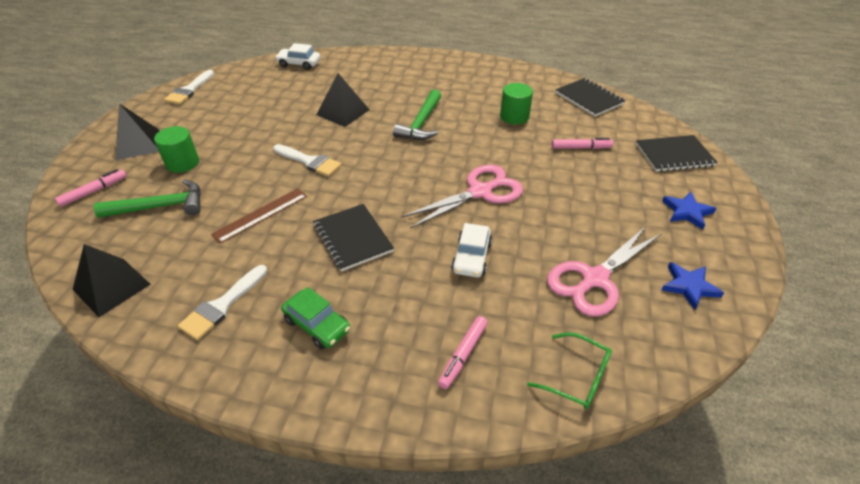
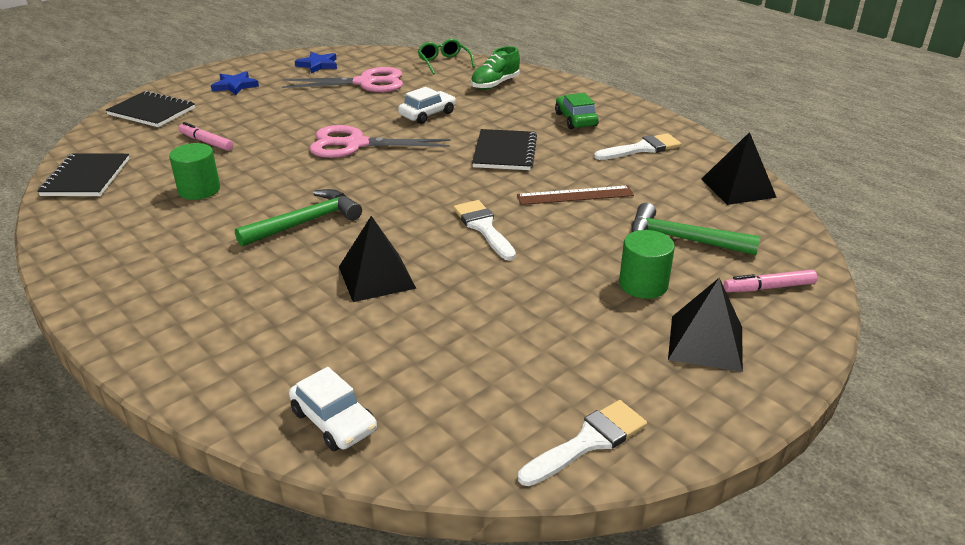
camera: 145 degrees left, 10 degrees down
(463, 355) = (495, 84): pink marker -> green shoe

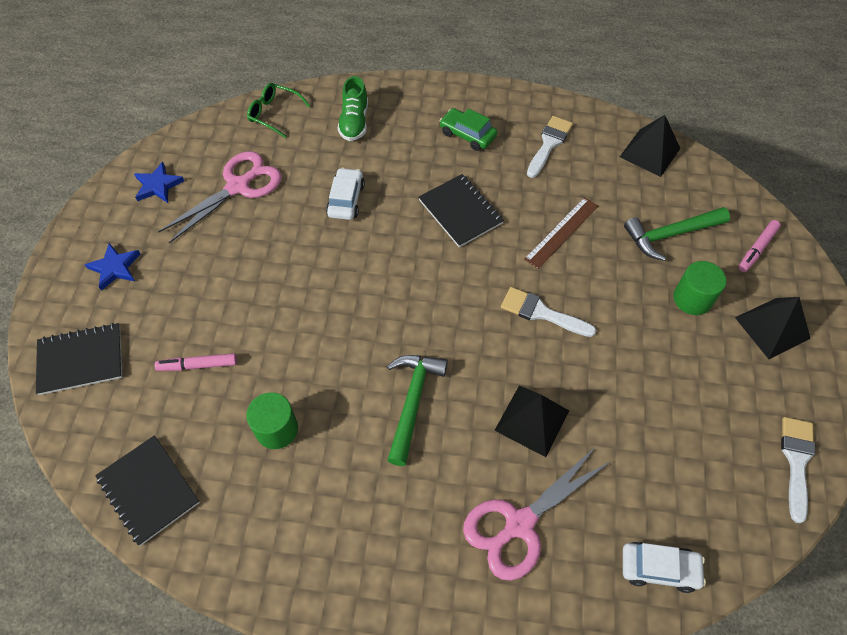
camera: 40 degrees left, 25 degrees up
(355, 144) = (334, 279): pink scissors -> pink scissors (519, 524)

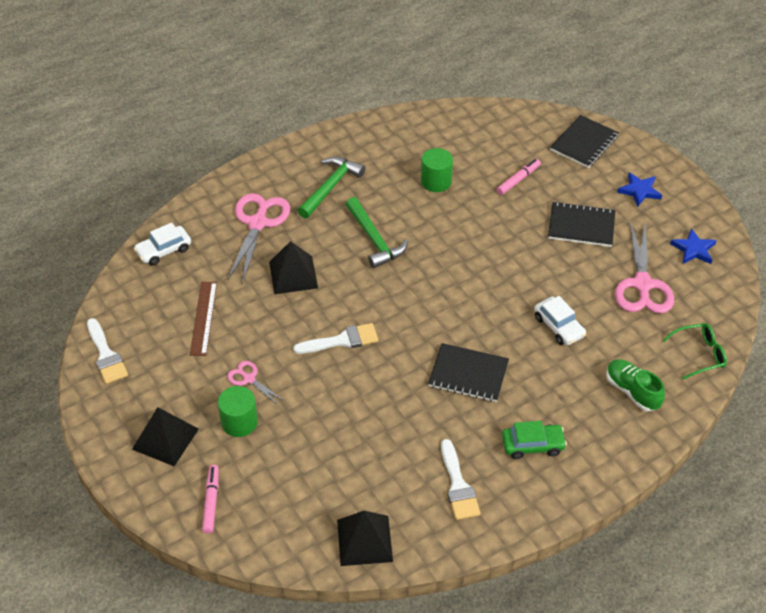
camera: 140 degrees right, 10 degrees down
(148, 490) = (467, 122): black notebook -> black notebook (581, 226)
(562, 232) = (378, 410): brown ruler -> brown ruler (203, 318)
(657, 334) = (249, 379): none -> pink scissors
(670, 235) = (291, 466): green hammer -> green hammer (330, 187)

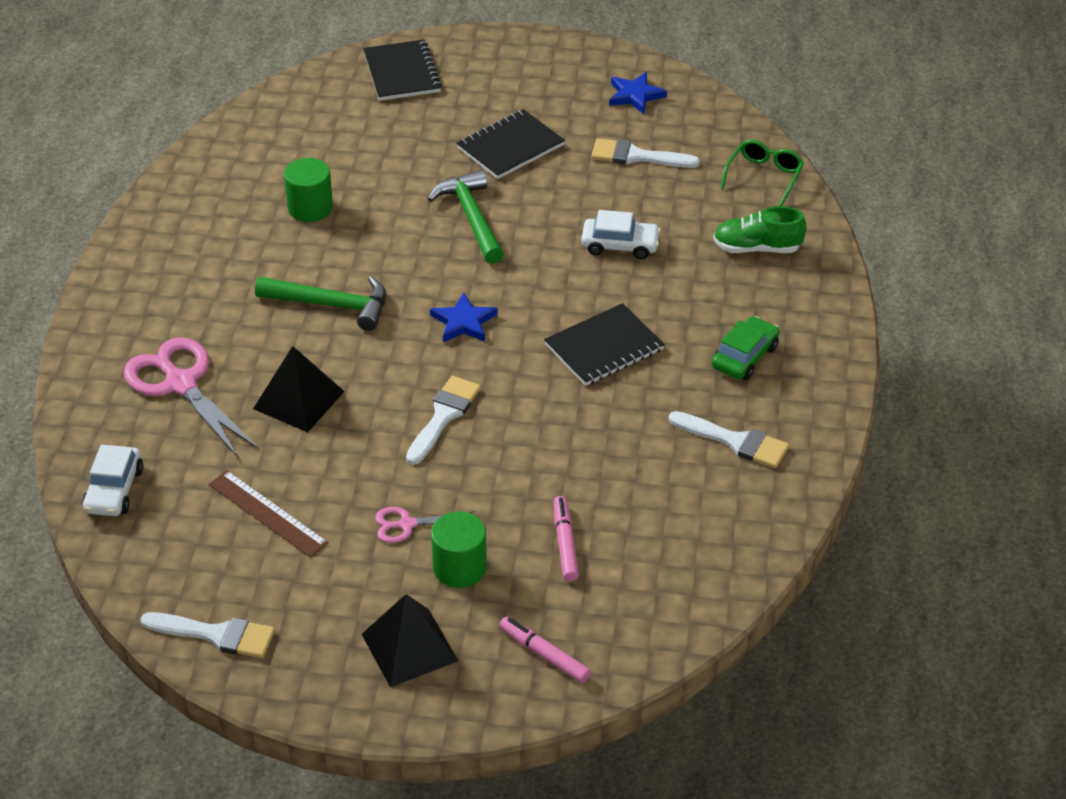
camera: 50 degrees left, 5 degrees down
(330, 187) = (206, 292): green hammer -> green hammer (471, 218)
(364, 540) = (728, 554): black pyramid -> none
(518, 180) = (390, 149): pink marker -> pink marker (565, 543)
(639, 191) = (516, 79): blue star -> blue star (463, 322)
(642, 284) = (636, 156): pink scissors -> white brush

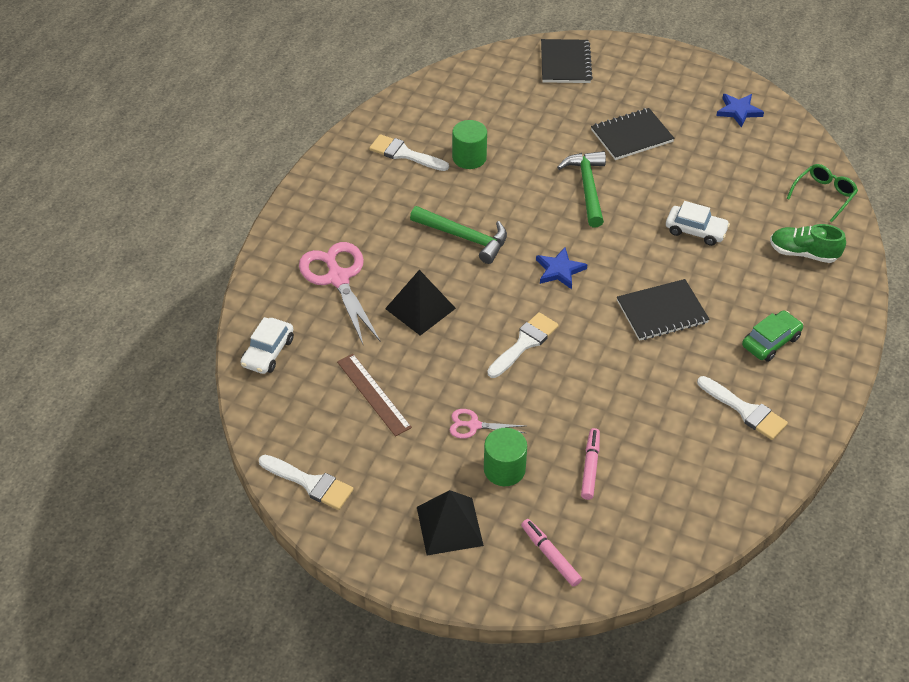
camera: 15 degrees right, 5 degrees up
(636, 156) = (727, 161): white brush -> white brush (404, 154)

